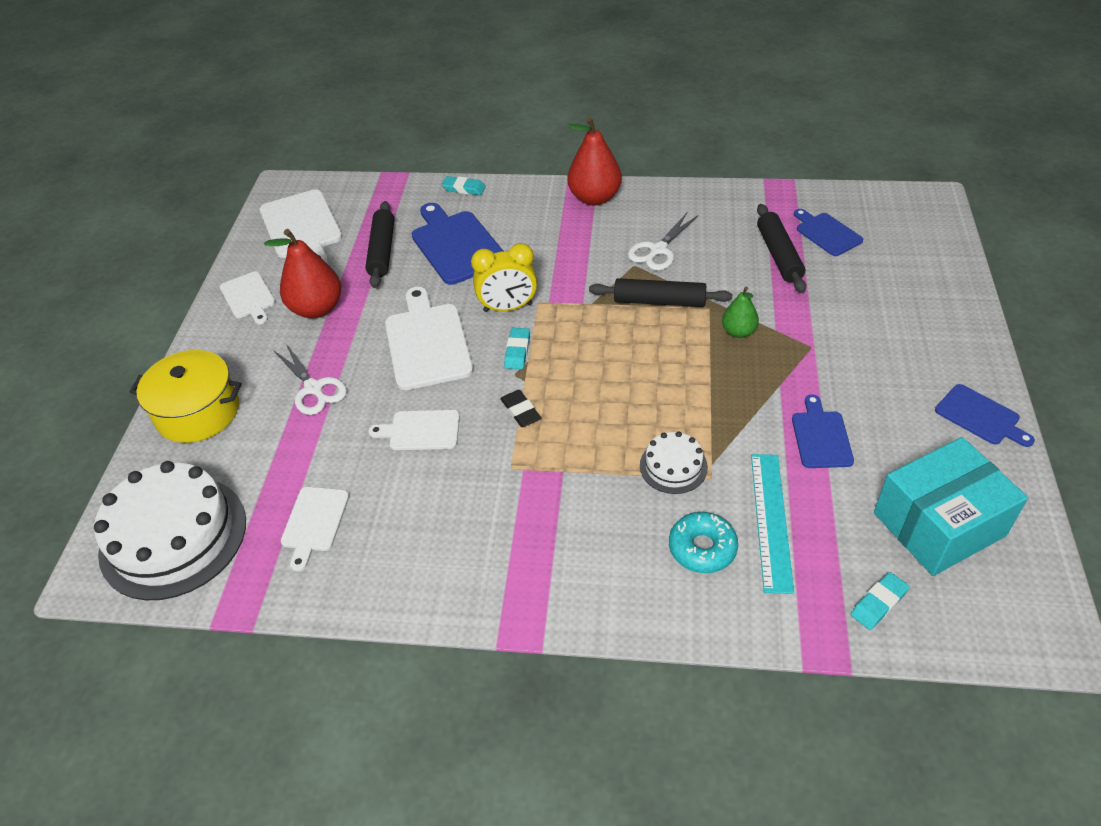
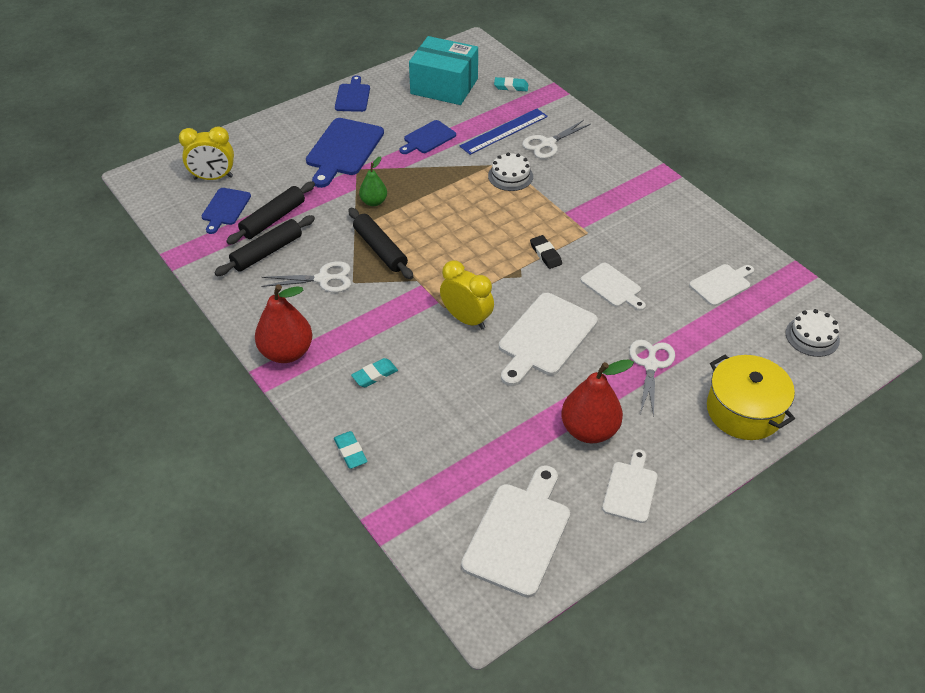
camera: 135 degrees left, 0 degrees up
(173, 536) = (812, 336): white cake -> white cake, size x0.48
(382, 251) = (486, 443): black rolling pin -> black rolling pin (267, 252)
(456, 245) = (430, 399): blue cutting board -> blue cutting board (343, 150)
(517, 351) = (500, 287): turquoise eraser -> turquoise eraser (375, 375)
(520, 411) = (545, 254): black eraser -> black eraser turned 45 degrees counterclockwise
(702, 548) = (548, 143): turquoise donut -> white scissors
(771, 520) = (504, 131): turquoise ruler -> blue ruler
(889, 243) = (213, 178): none -> yellow clock

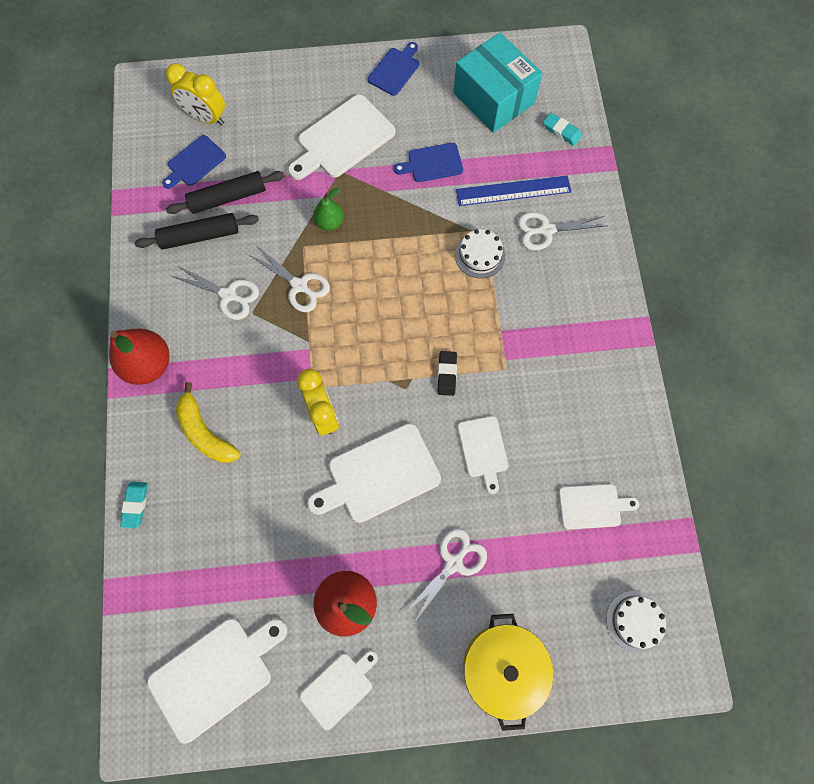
camera: 30 degrees right, 25 degrees up
(343, 150) = (343, 139): blue cutting board -> white cutting board
(375, 375) = (205, 432): turquoise eraser -> yellow banana
(380, 249) = (299, 286): black rolling pin -> white scissors

